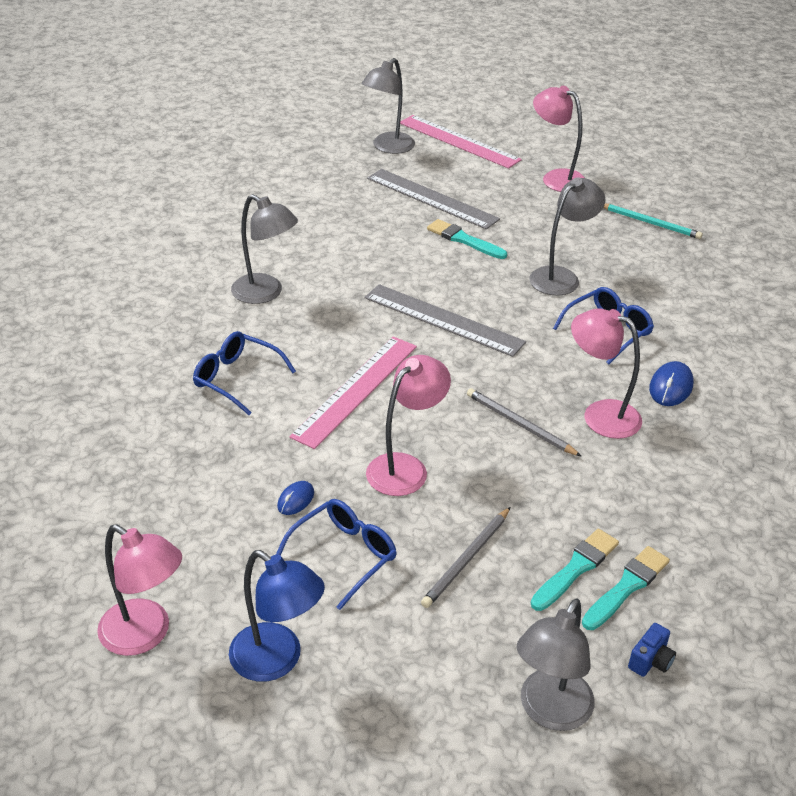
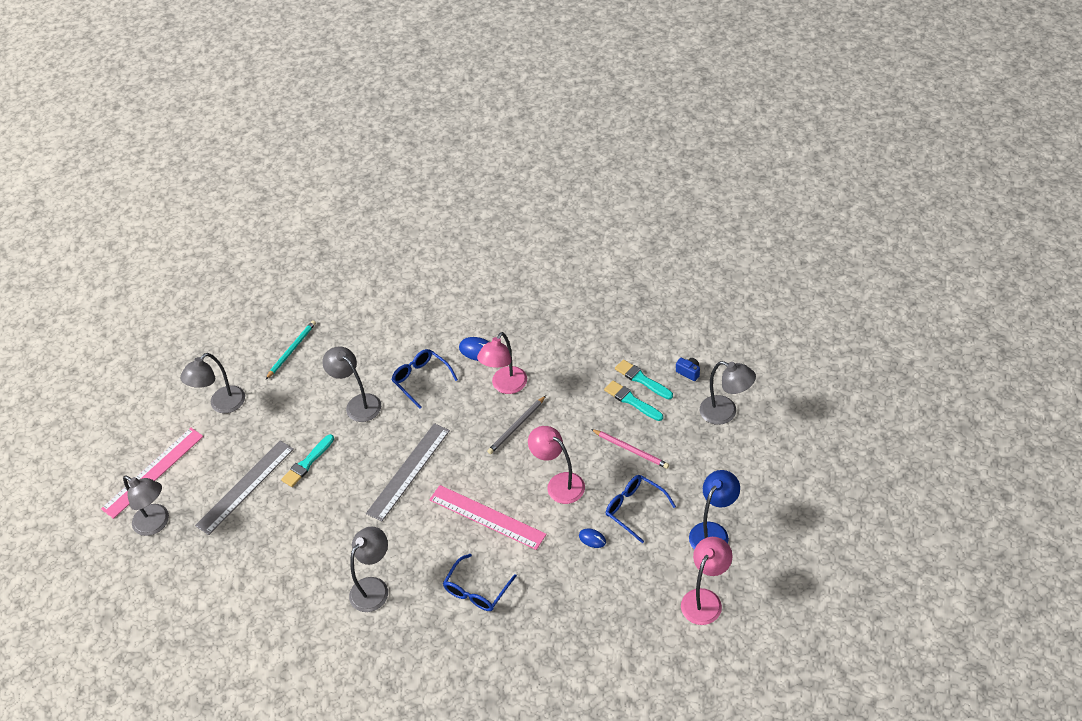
camera: 85 degrees left, 10 degrees up
(466, 559) = (631, 450): grey pencil -> pink pencil
(556, 178) = (222, 405): pink lamp -> grey lamp

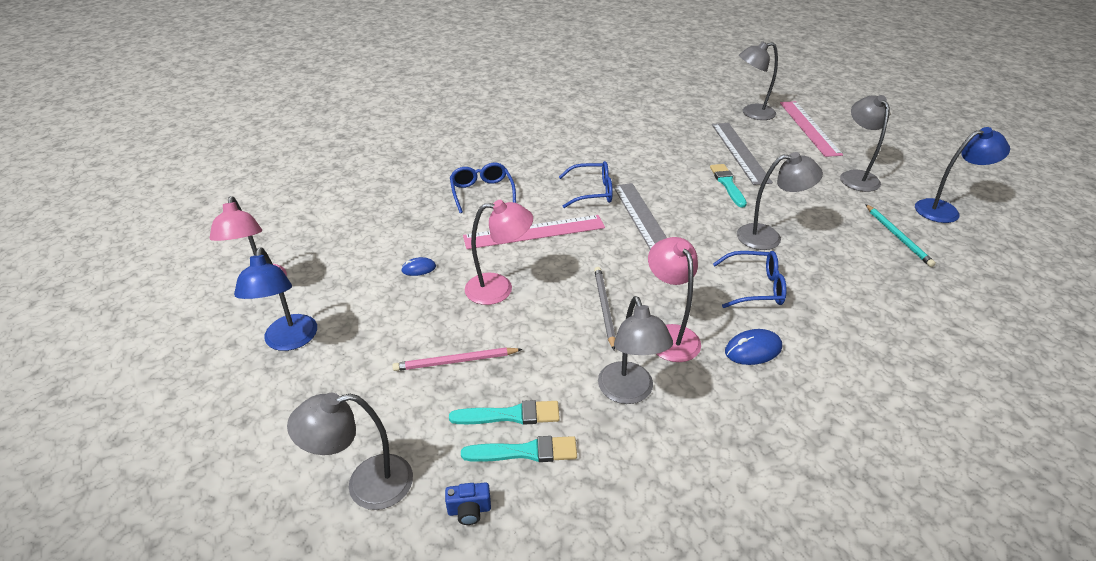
camera: 130 degrees right, 10 degrees down
(230, 344) = (944, 210): none -> blue lamp
(374, 587) = (560, 158): grey lamp -> grey lamp (629, 392)
(634, 508) = (398, 312): blue glasses -> blue glasses (592, 192)

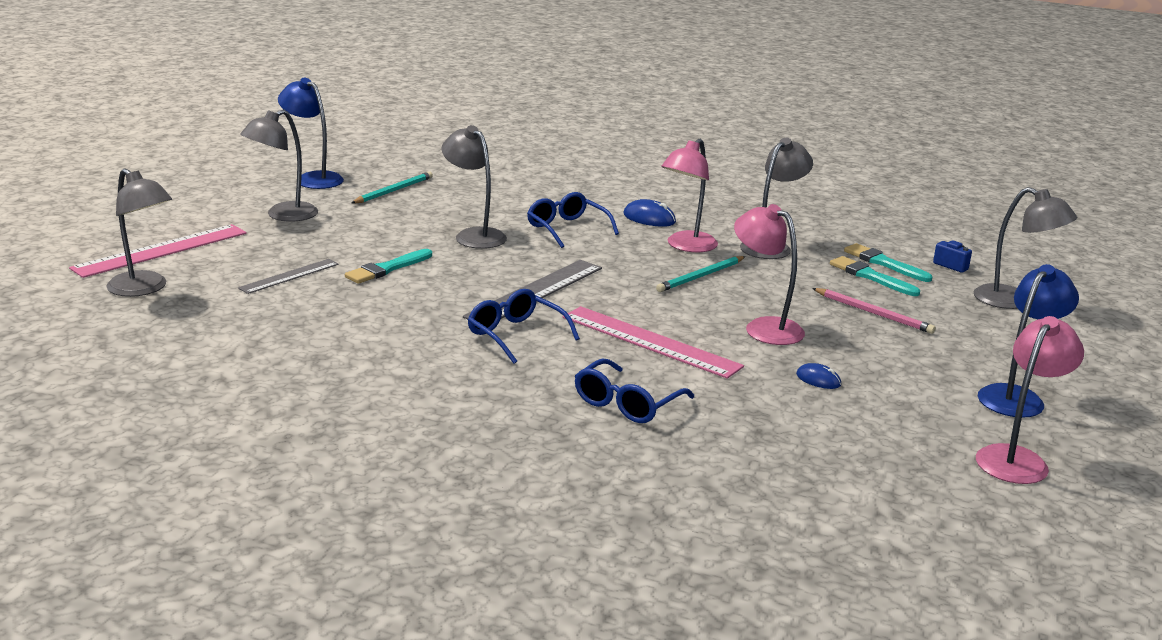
camera: 130 degrees left, 15 degrees down
(604, 307) = (700, 276): grey pencil -> turquoise pencil
(740, 152) = (289, 276): grey ruler -> grey ruler, size x0.59

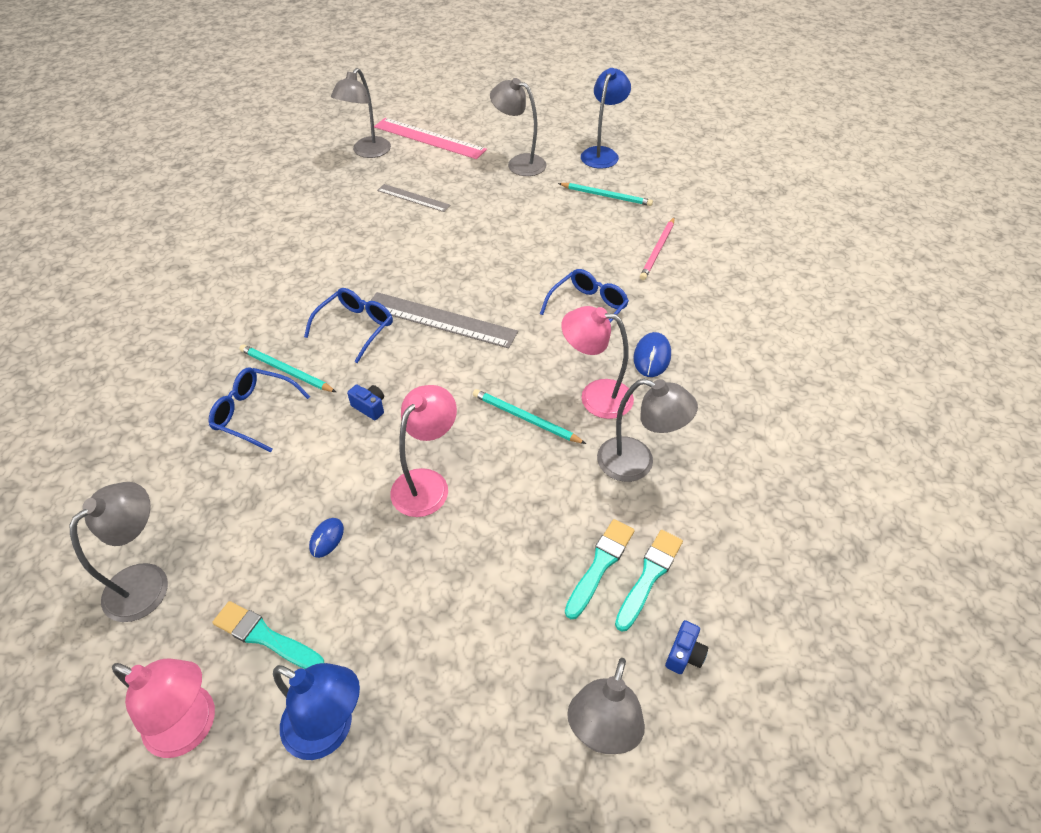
camera: 75 degrees right, 25 degrees up
(387, 269) = (447, 235): turquoise brush -> turquoise brush (265, 637)
(474, 235) = (538, 260): grey lamp -> grey lamp (147, 581)
(565, 380) = (286, 370): none -> turquoise pencil
(650, 341) = (370, 407): pink ruler -> blue camera
(873, 313) = (498, 575): pink pencil -> pink pencil (657, 250)

